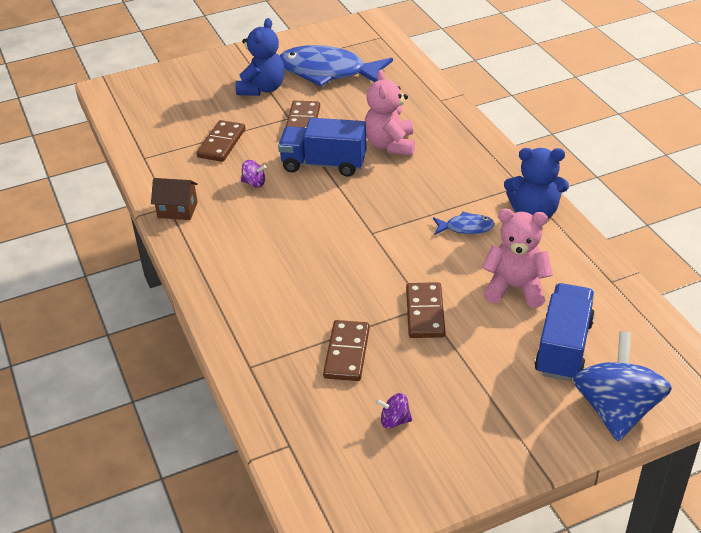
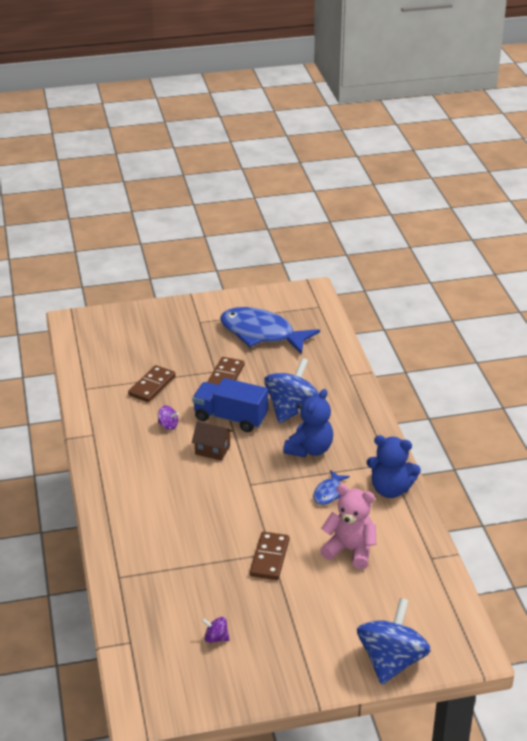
camera: 10 degrees right, 5 degrees down
(177, 210) = (99, 439): brown house -> brown house (212, 450)
(262, 88) = (201, 341): blue teddy bear -> blue teddy bear (309, 449)
(347, 353) = (197, 579): brown domino -> none
(390, 145) = (292, 409): pink teddy bear -> blue spinning top
(466, 228) = (329, 492): blue fish -> blue fish turned 105 degrees clockwise
(563, 347) = (370, 605): blue truck -> none

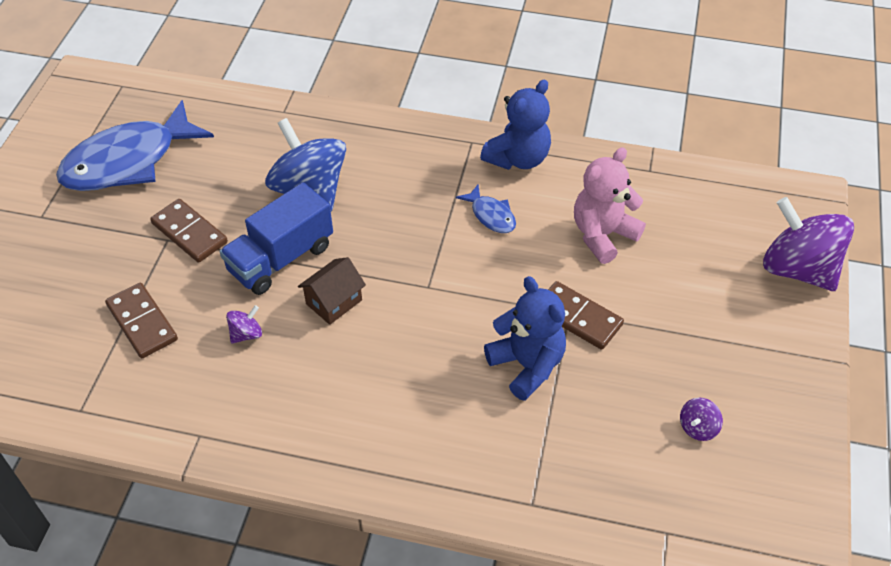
camera: 65 degrees left, 15 degrees up
(309, 449) = (399, 202): blue teddy bear -> blue teddy bear (527, 365)
(391, 661) = (798, 269): blue spinning top -> purple spinning top

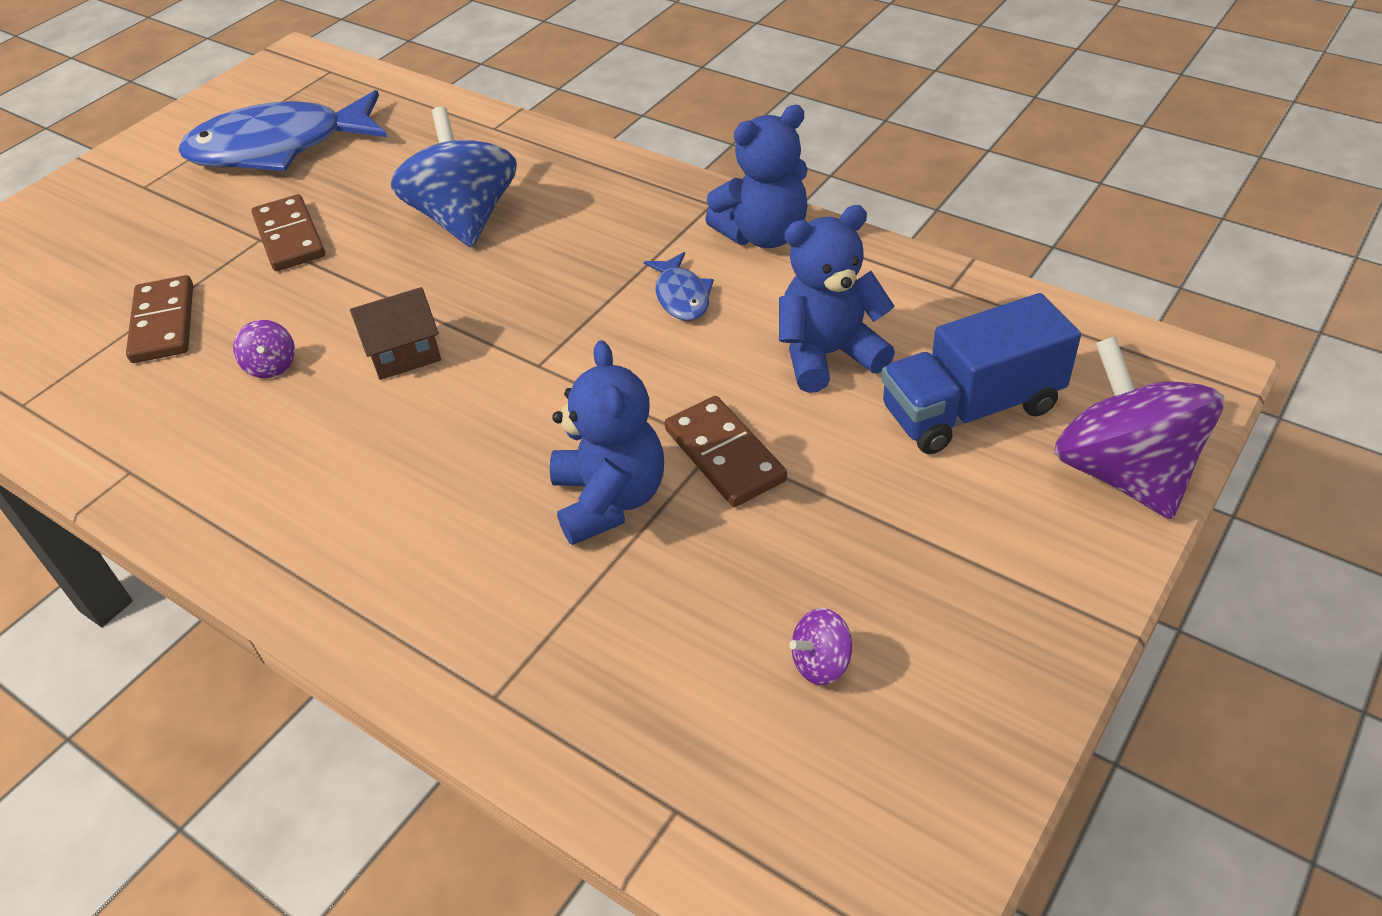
camera: 25 degrees right, 5 degrees down
(246, 334) = (271, 366): purple spinning top -> purple spinning top turned 90 degrees clockwise
(281, 258) = (375, 288): blue truck -> blue truck (970, 409)
(602, 235) = (828, 355): pink teddy bear -> blue teddy bear

